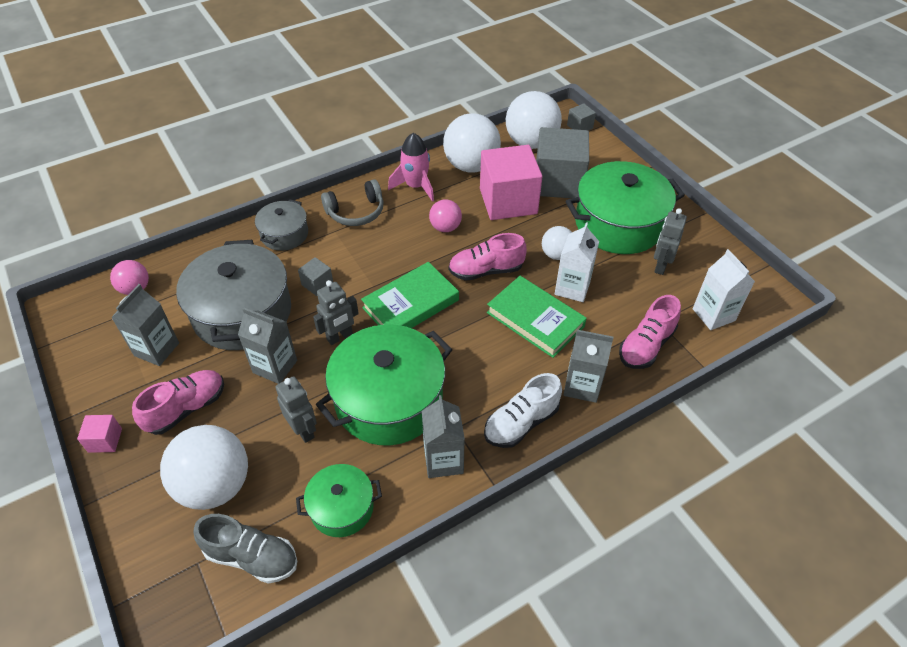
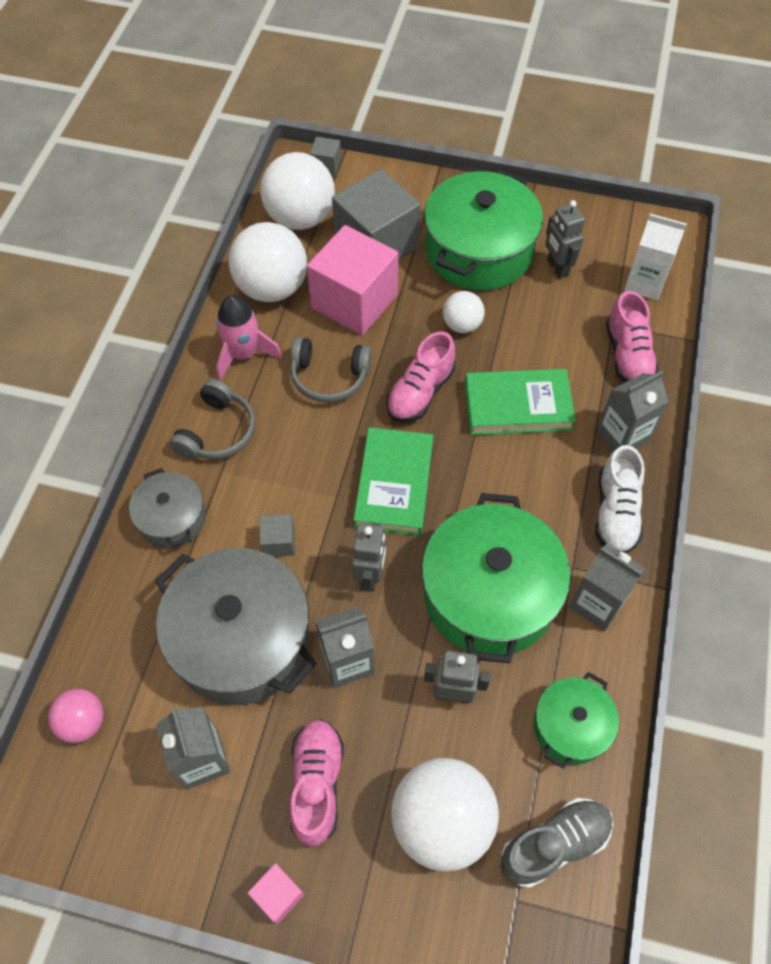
camera: 45 degrees left, 10 degrees up
(445, 227) = (329, 377): pink ball -> grey headphones
(572, 288) = (512, 348): white carton -> none

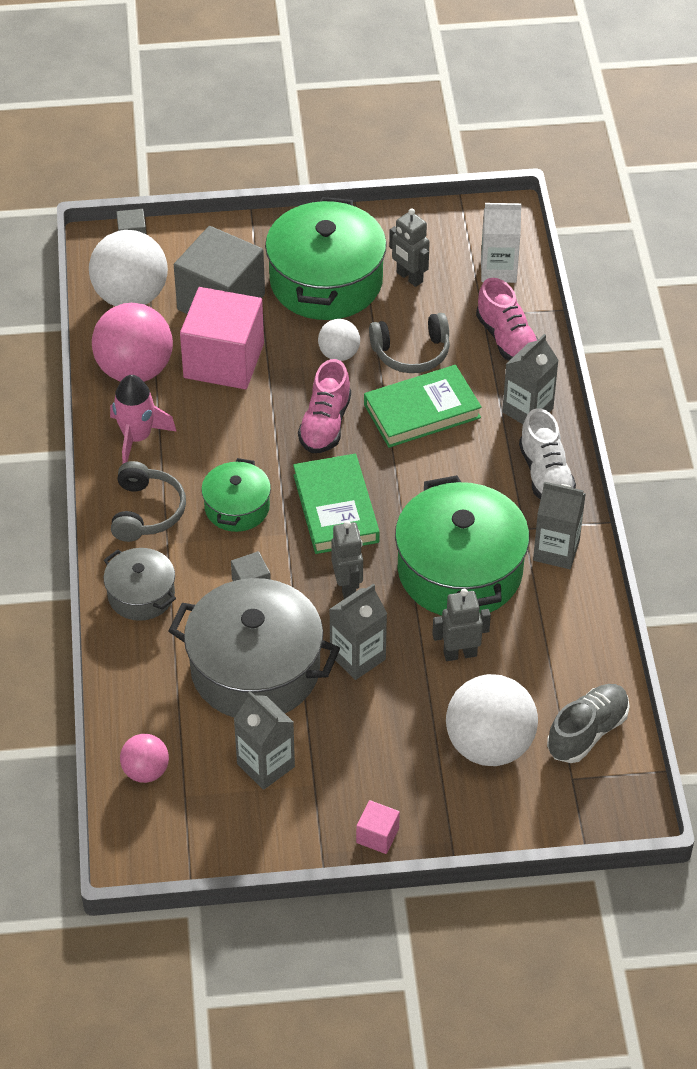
camera: 20 degrees left, 10 degrees down
(272, 288) = (135, 370): white ball -> pink ball
(317, 784) = (373, 752): pink shoe -> none
(329, 377) = (231, 435): grey headphones -> grey headphones (411, 353)
(571, 726) = (569, 647): green pot -> green pot (237, 507)

